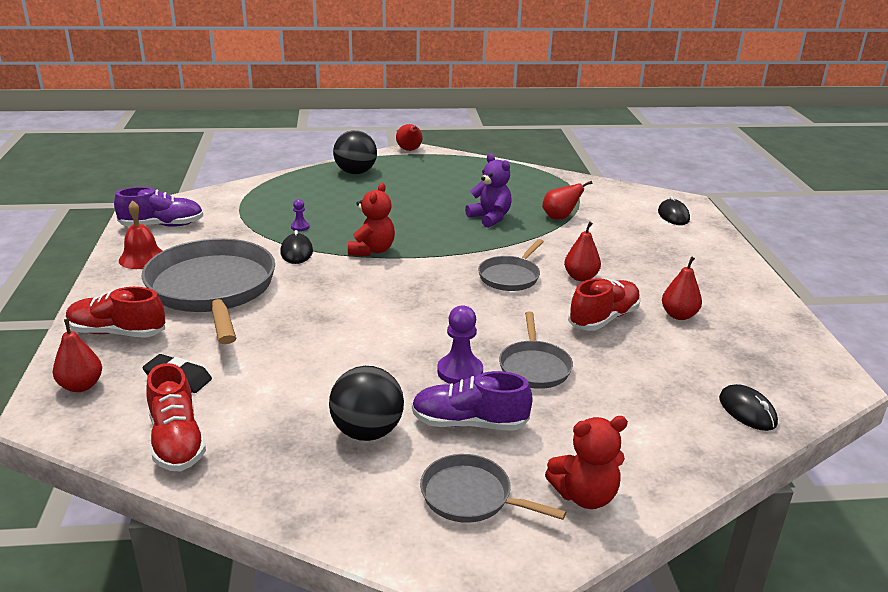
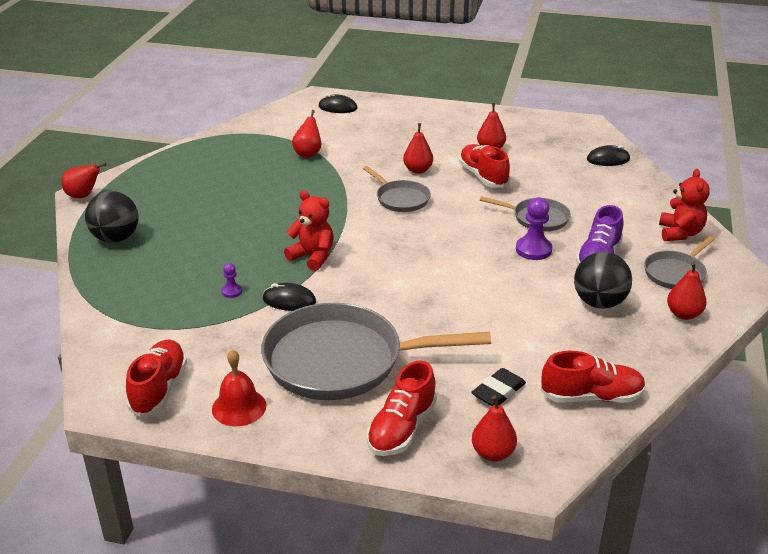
camera: 70 degrees left, 5 degrees up
(162, 225) = (159, 388): purple shoe -> red shoe
(370, 509) = (683, 314): none -> red pear
(490, 218) = (286, 185): purple teddy bear -> none

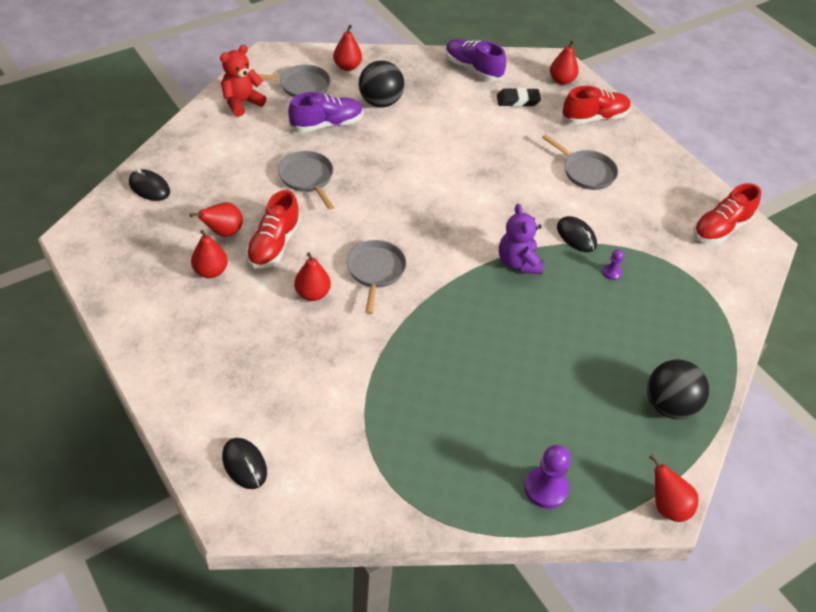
camera: 140 degrees left, 15 degrees up
(239, 407) = (677, 185): red bell -> none
(308, 153) = (377, 399): red pear -> red pear (223, 232)
(312, 257) = (518, 262): red teddy bear -> purple teddy bear
(342, 360) = (586, 172): grey pan -> grey pan, size x0.50
(533, 250) = (355, 158): purple pawn -> purple pawn (546, 488)
(591, 396) = (473, 69): red shoe -> purple shoe

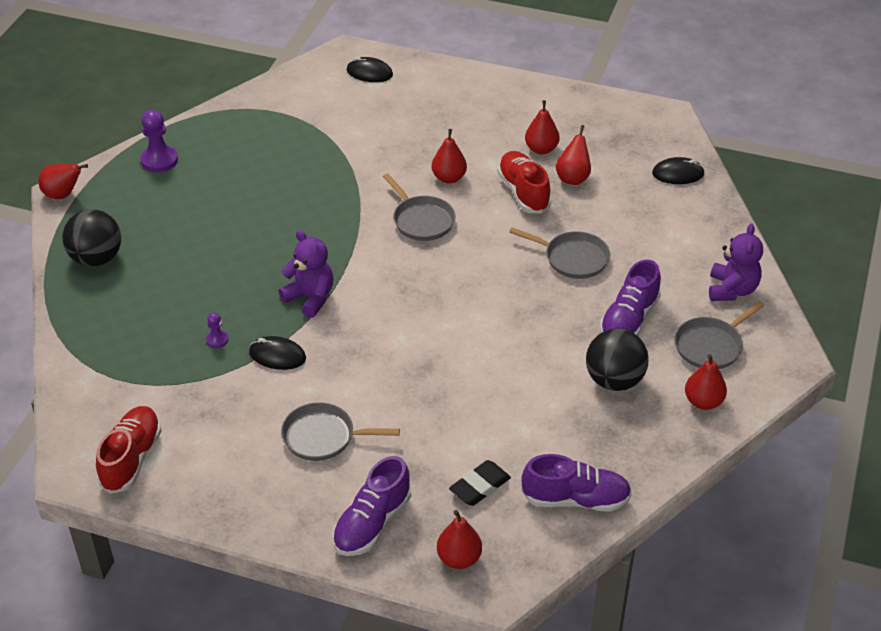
camera: 145 degrees right, 5 degrees down
(242, 103) = (732, 290): red teddy bear -> purple teddy bear
(594, 117) = (372, 523): red shoe -> purple shoe

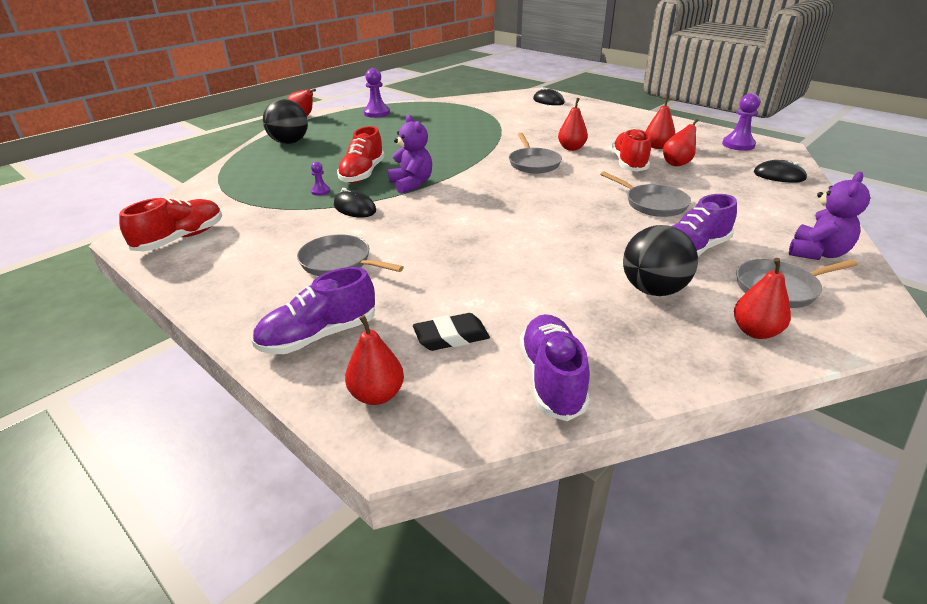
camera: 25 degrees right, 10 degrees down
(241, 295) = (362, 174): none -> red shoe
(576, 499) = (551, 379): purple shoe -> purple shoe turned 120 degrees counterclockwise
(624, 122) = (738, 145): none -> purple pawn

